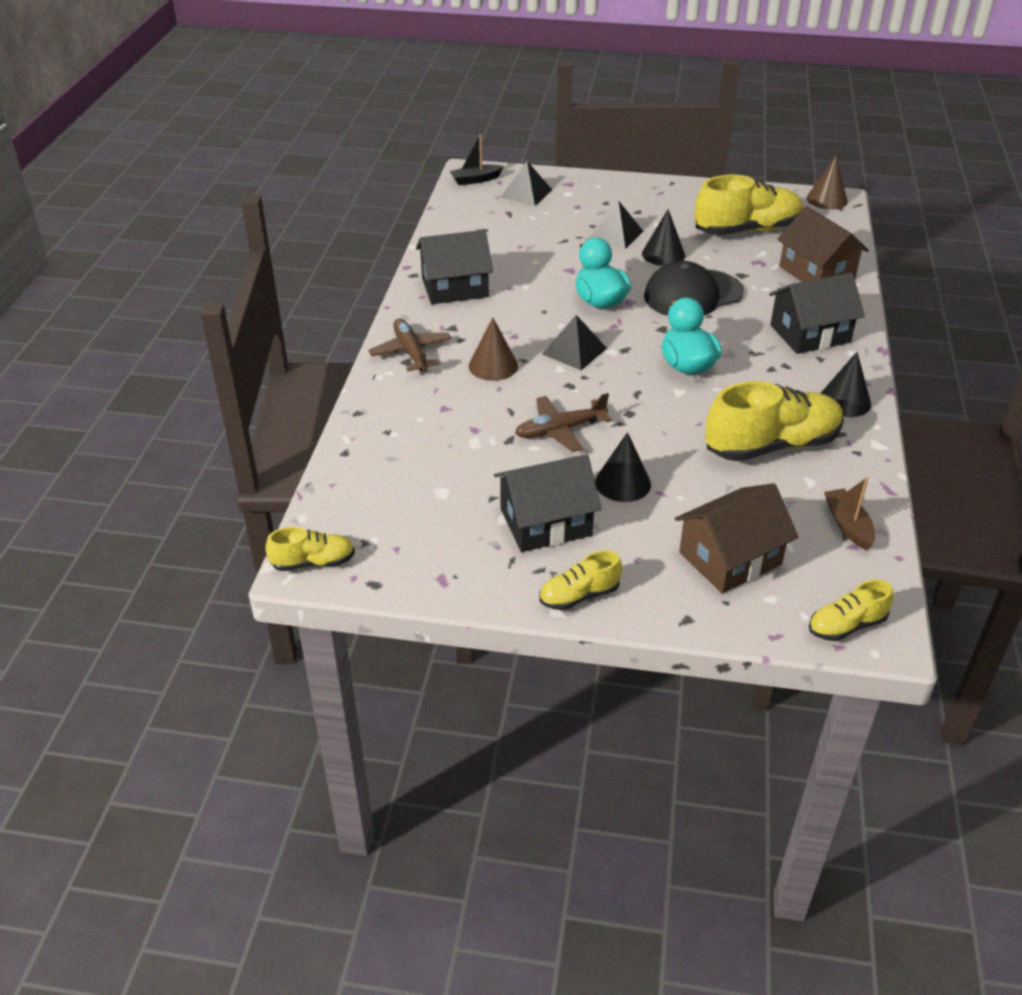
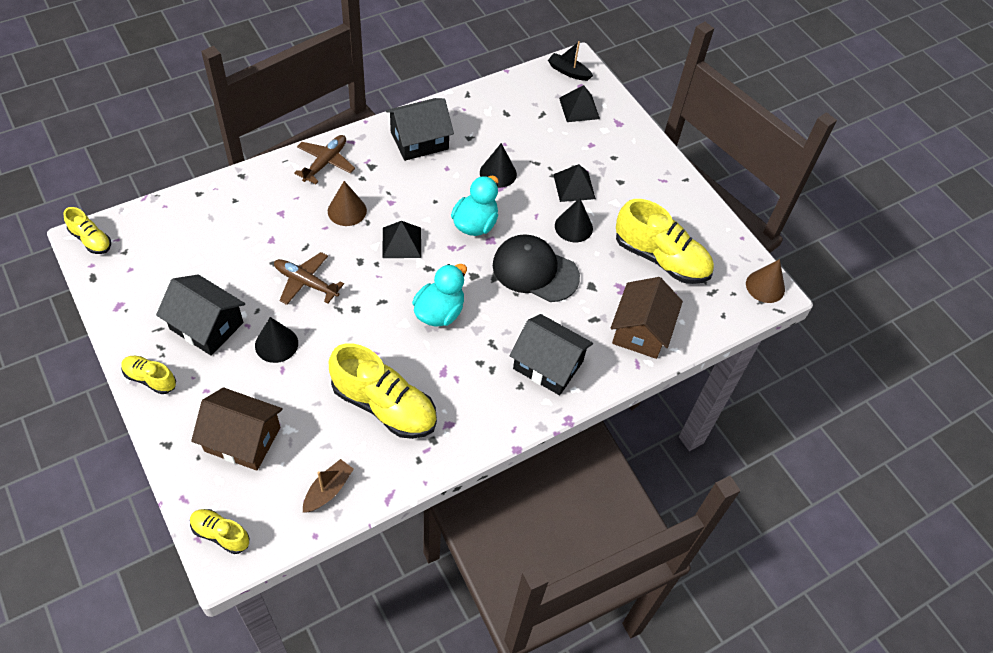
camera: 45 degrees right, 15 degrees up
(454, 287) = (419, 140): black house -> black house turned 60 degrees counterclockwise
(844, 401) = (476, 425): black cone -> black cone (498, 173)

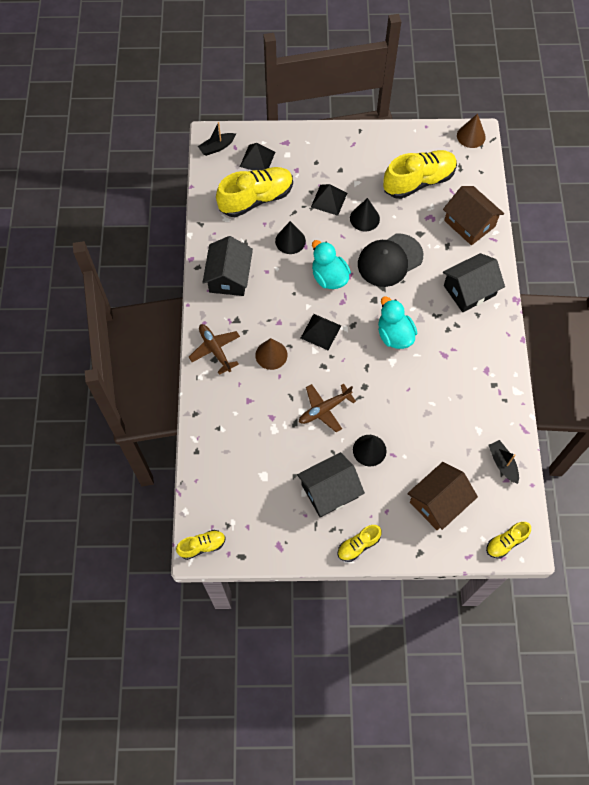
camera: 55 degrees left, 10 degrees up
(328, 490) = (502, 463): brown boat -> black boat
(384, 406) = (454, 402): yellow shoe -> yellow shoe (256, 199)

